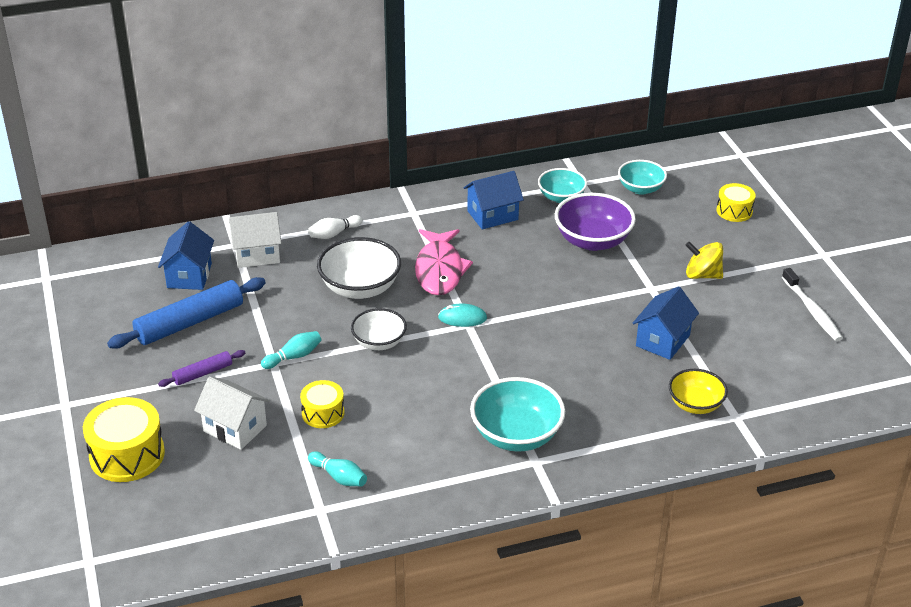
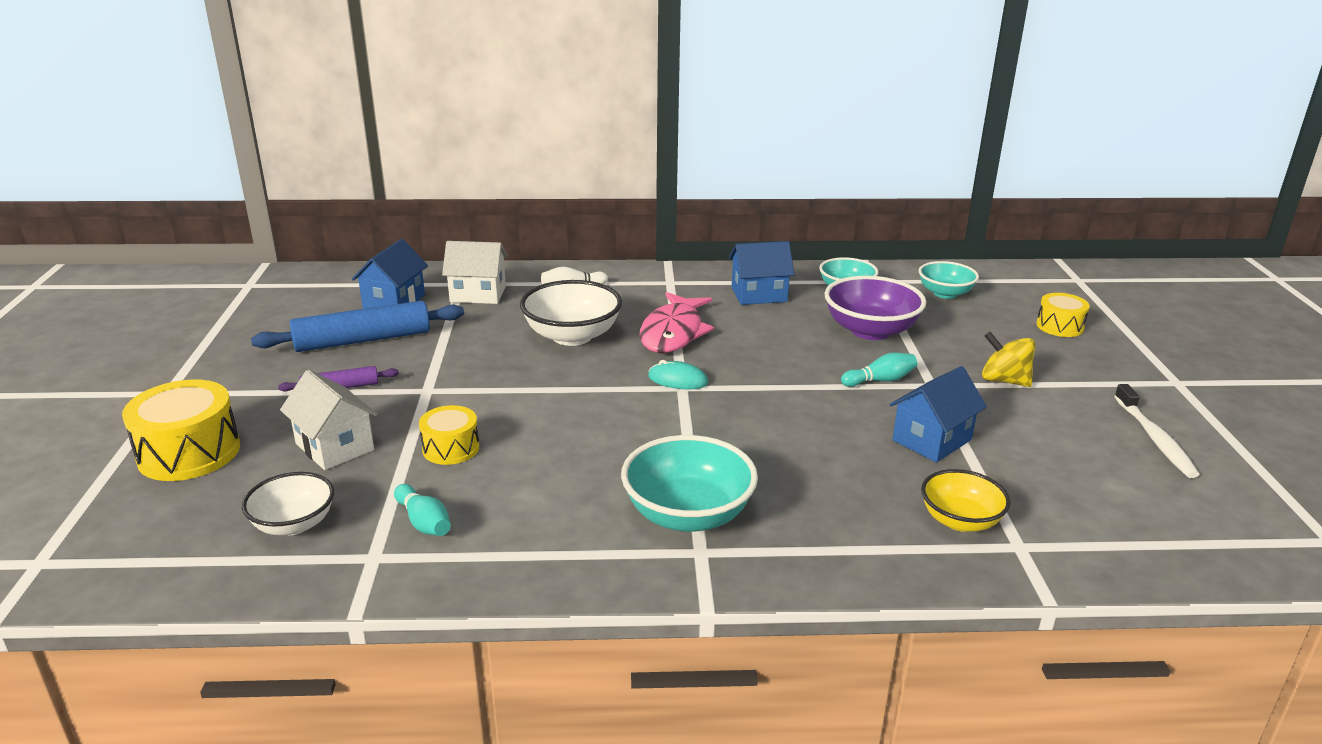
camera: 15 degrees right, 10 degrees down
(294, 357) = (455, 387): turquoise bowling pin -> turquoise bowling pin (880, 380)
(379, 342) = (564, 388): white bowl -> white bowl (294, 524)

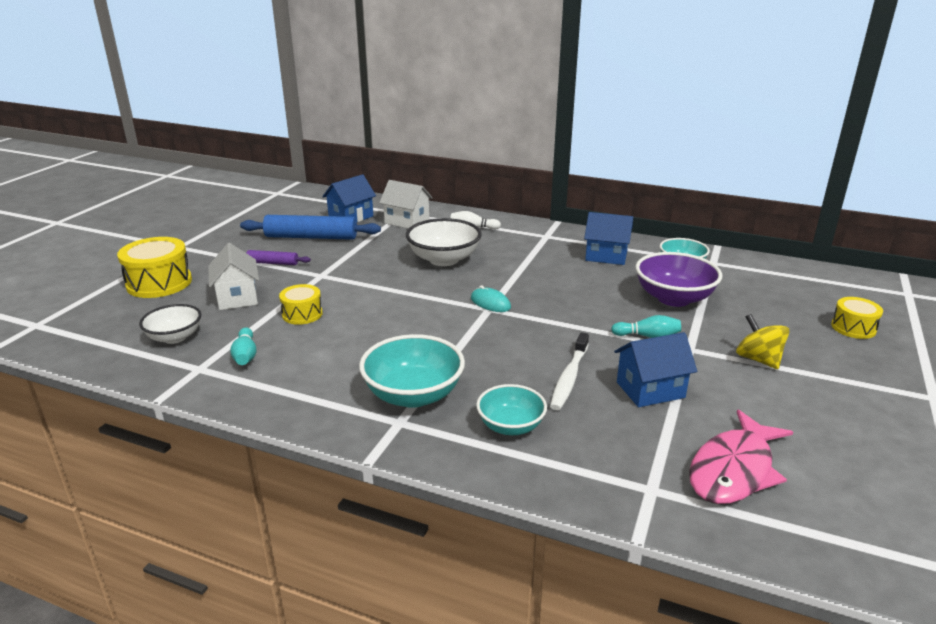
camera: 25 degrees right, 0 degrees up
(673, 333) = (517, 270): pink fish -> pink fish (734, 470)
(945, 293) = (766, 282): turquoise bowl -> turquoise bowl (510, 426)
(960, 520) = (618, 455): yellow bowl -> none
(1155, 438) = (864, 439): white toothbrush -> white toothbrush (569, 377)

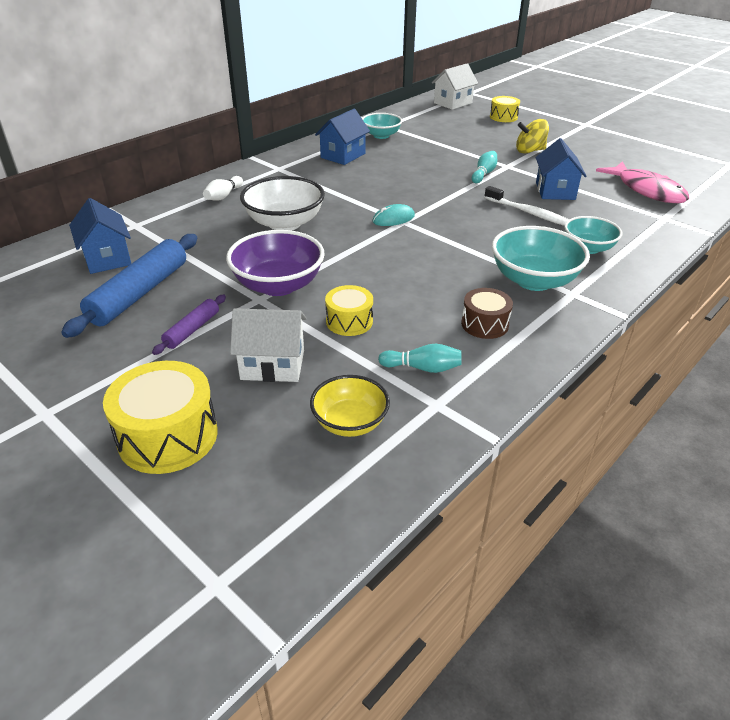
camera: 70 degrees left, 10 degrees up
(175, 337) = (350, 422): white bowl -> yellow bowl
(320, 376) = (484, 324): none -> brown drum
(407, 221) = (164, 226): white house -> white house (453, 103)
(673, 298) = (433, 152): purple bowl -> purple bowl (278, 285)

